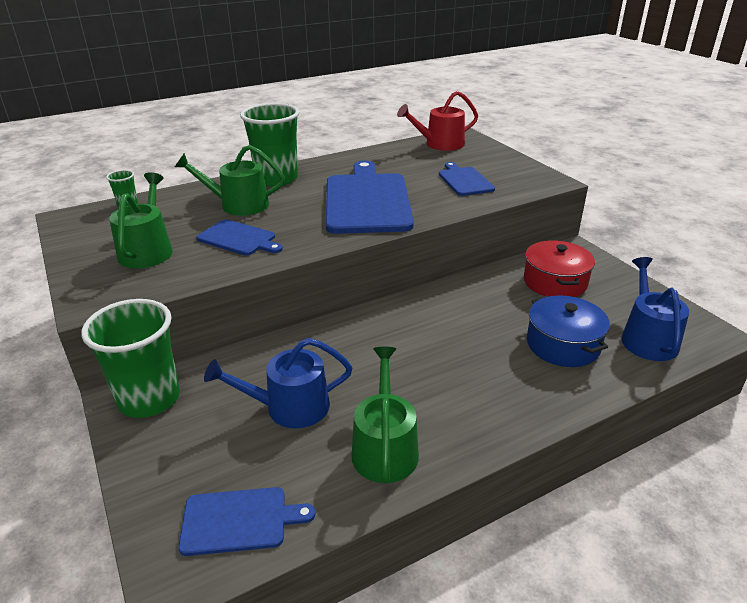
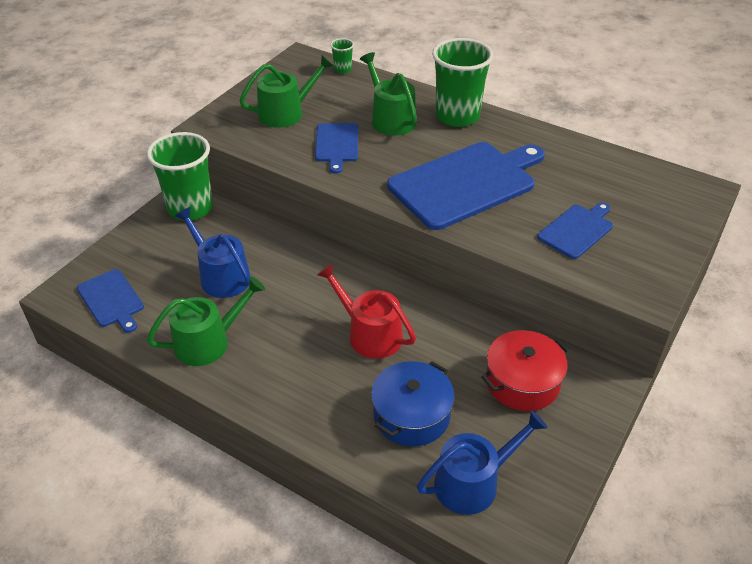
camera: 60 degrees right, 10 degrees up
(440, 144) = (655, 182): red watering can -> red watering can (370, 334)

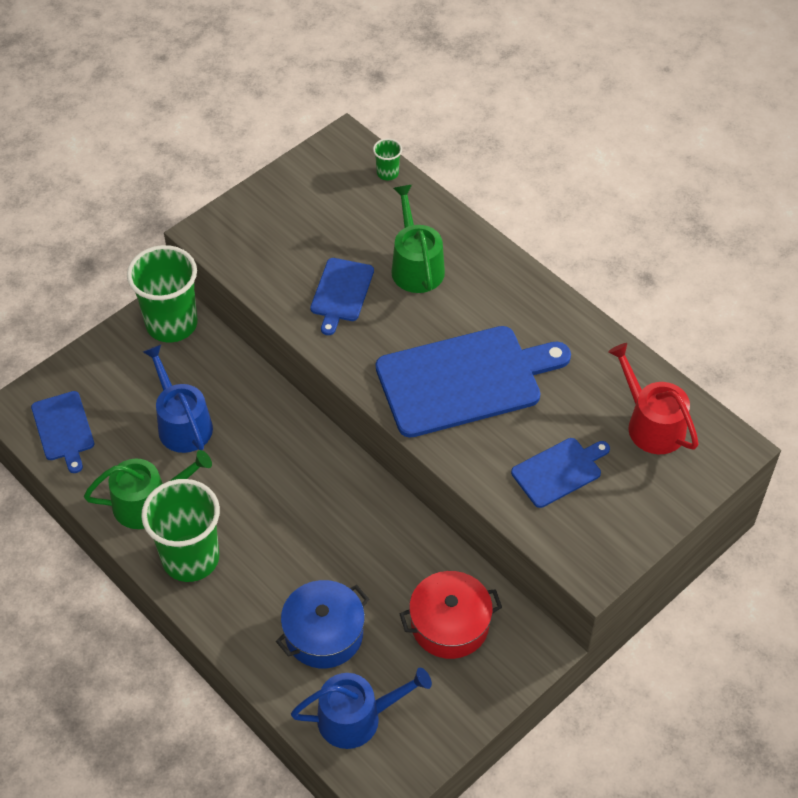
camera: 15 degrees right, 10 degrees up
(286, 113) = (299, 231): green watering can -> none
(370, 334) = (314, 531): red watering can -> red watering can (651, 424)
(457, 116) = (496, 277): green cup -> green cup (190, 558)

